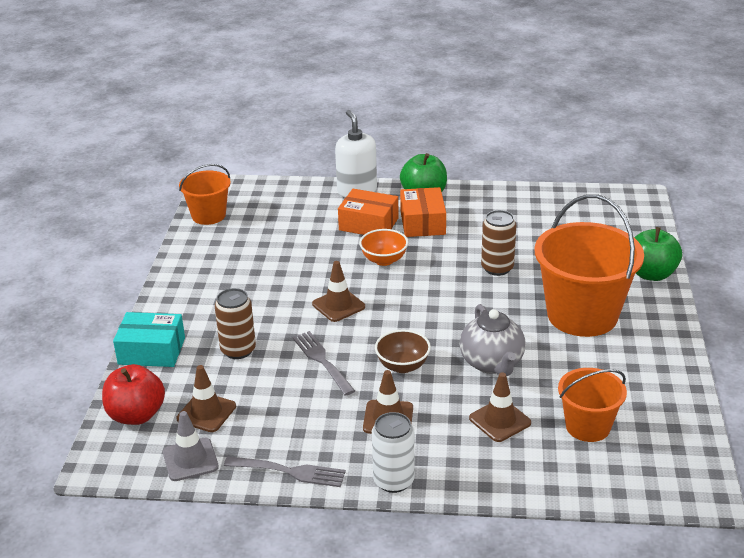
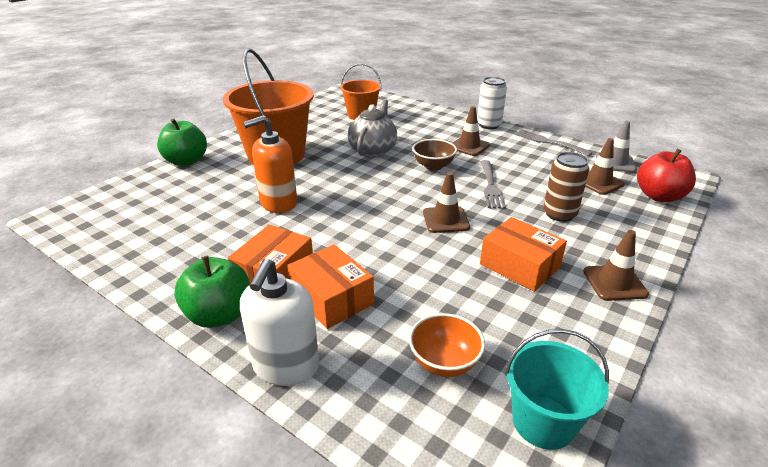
camera: 150 degrees left, 0 degrees up
(152, 351) = (647, 239): turquoise box -> none
(208, 215) = (543, 422): orange bucket -> turquoise bucket
(254, 288) = (519, 265): none -> orange box
(384, 260) = (363, 246): orange bowl -> orange bowl (444, 362)
(497, 268) = (278, 203): brown can -> orange soap dispenser
(500, 420) = (404, 128): brown traffic cone -> brown traffic cone (614, 283)

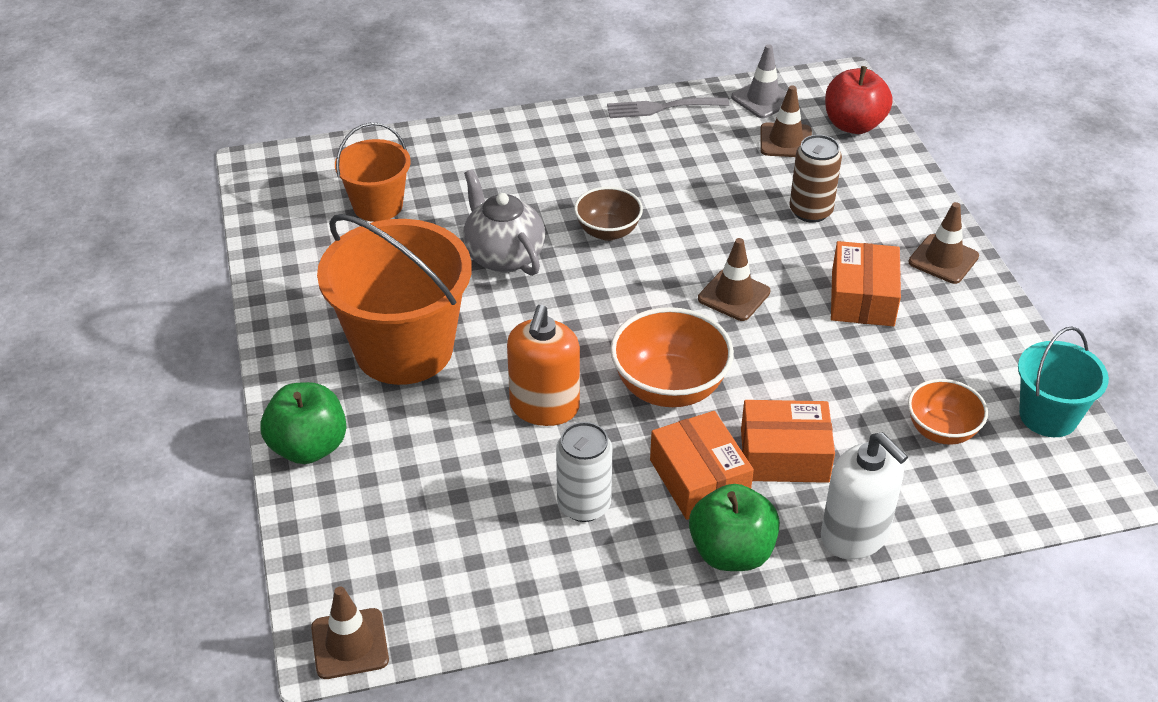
camera: 50 degrees left, 10 degrees up
(340, 231) = (669, 387): none -> orange bowl
(469, 146) = (594, 172): brown traffic cone -> brown traffic cone (350, 644)
(488, 125) = (559, 119): white can -> white can (584, 505)
(490, 186) = (704, 218): grey fork -> none
(519, 265) = (862, 298): orange box -> orange box turned 75 degrees counterclockwise

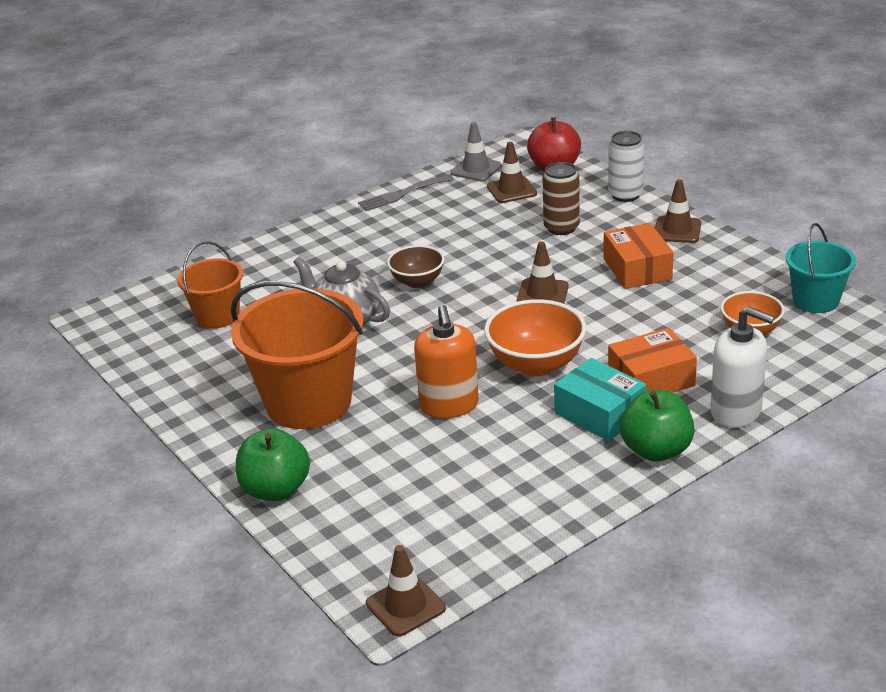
camera: 20 degrees left, 10 degrees down
(584, 505) = (525, 457): white can -> white can (625, 195)
(699, 479) = (599, 413): orange box -> turquoise box

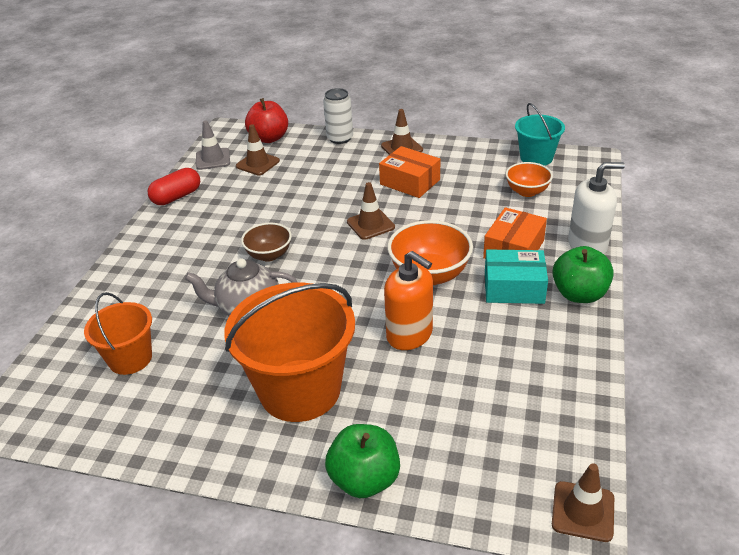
camera: 40 degrees left, 5 degrees up
(402, 194) = (177, 197): grey fork -> red capsule
(561, 228) = (325, 175): brown can -> none

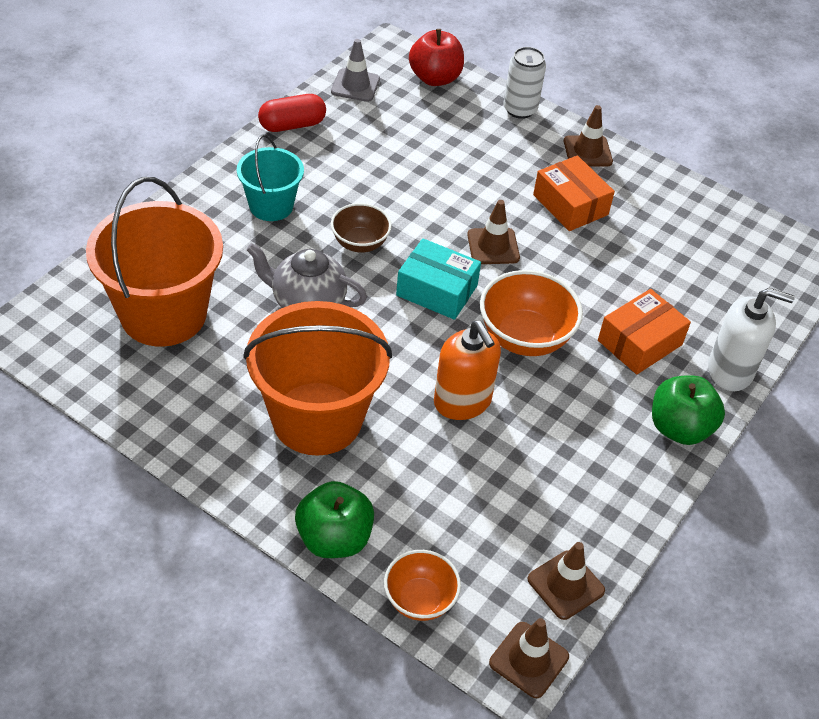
camera: 15 degrees right, 10 degrees up
(130, 358) = (163, 314): orange bucket -> orange bucket, size x1.79
(257, 164) = (404, 111): brown traffic cone -> brown traffic cone (565, 585)
(514, 287) = (610, 391): turquoise box -> turquoise box (437, 290)
(527, 191) = (704, 271): orange bowl -> orange bowl (419, 600)
(536, 158) = (746, 227): turquoise bucket -> turquoise bucket (271, 206)

